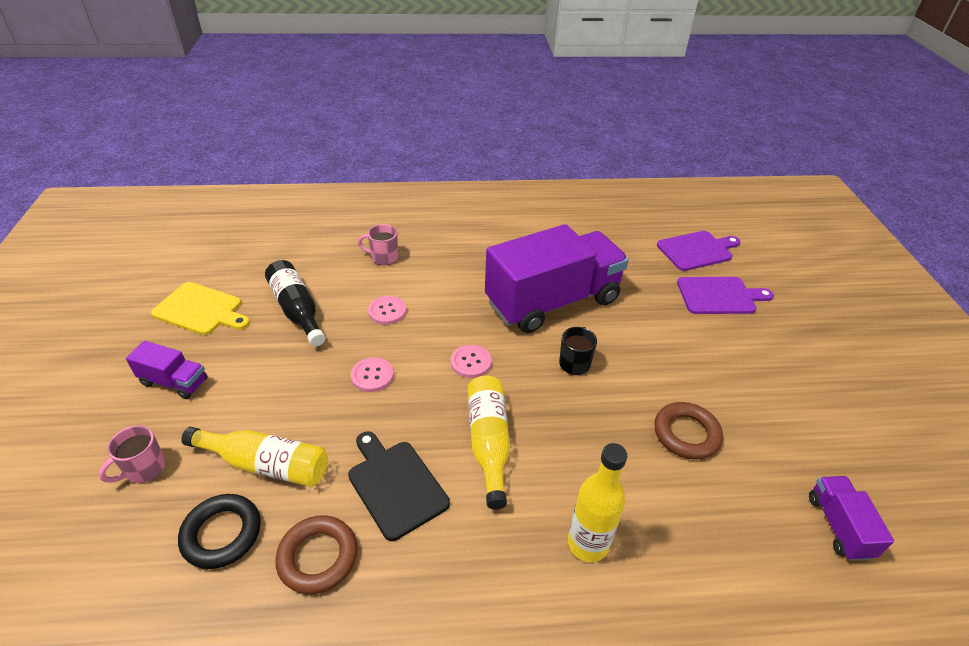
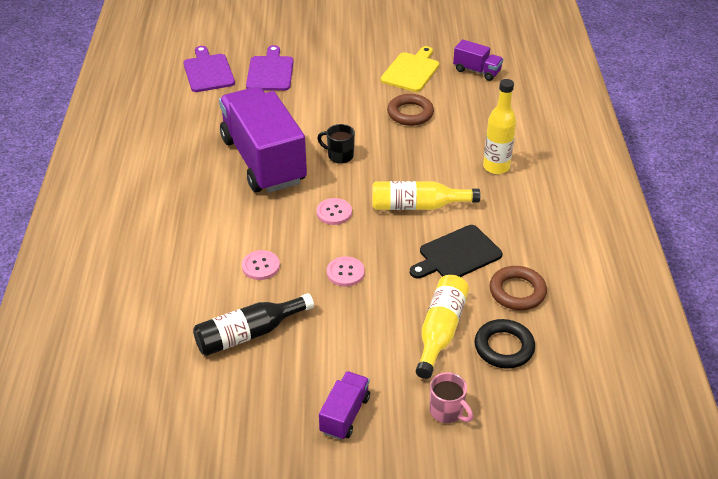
camera: 85 degrees left, 0 degrees up
(200, 310) = (236, 416): yellow cutting board -> yellow cutting board (411, 71)
(383, 257) = (172, 272): pink mug -> none
(839, 526) = (477, 71): purple truck -> purple truck turned 150 degrees counterclockwise

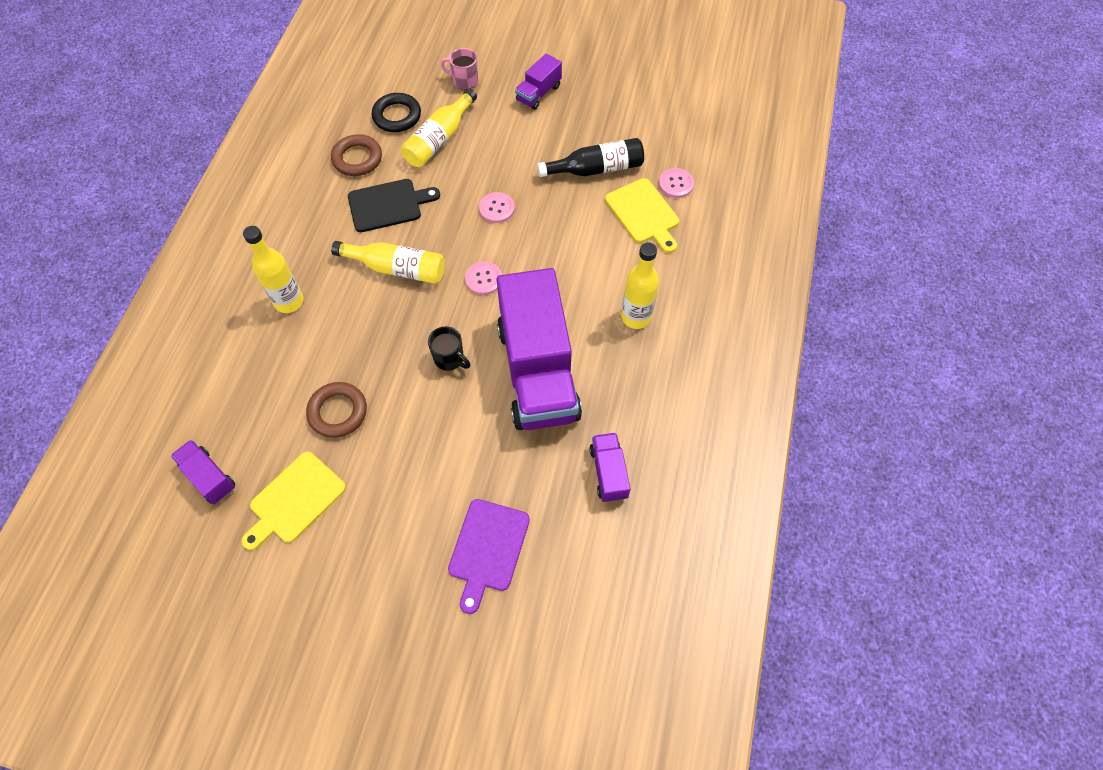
camera: 165 degrees left, 20 degrees up
(185, 210) = (636, 317): none -> yellow bottle
(188, 297) = (644, 214): none -> yellow cutting board
(194, 117) = (608, 472): none -> purple truck
(208, 71) = (576, 573): purple cutting board -> none
(260, 266) = (572, 232): pink button -> pink button (676, 184)
(447, 411) = (464, 81): pink mug -> pink mug turned 45 degrees counterclockwise

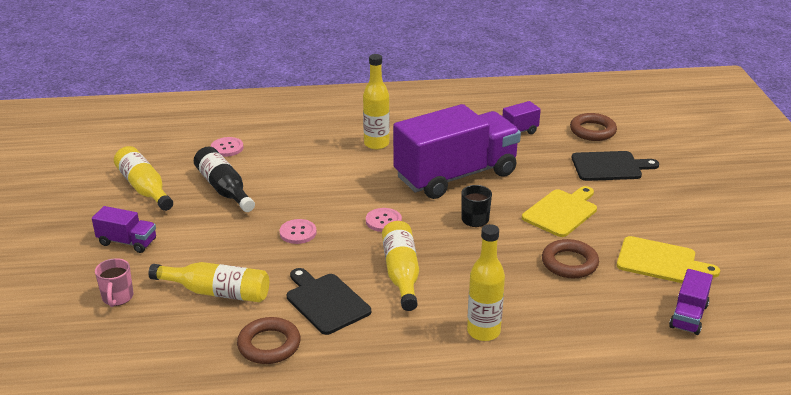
camera: 110 degrees left, 30 degrees down
(397, 116) = (190, 334): black ring -> none
(488, 549) = (609, 166): purple cutting board -> black cutting board
(579, 575) = (592, 131): none -> brown ring
(622, 113) = (144, 188): none -> yellow bottle
(644, 214) = (268, 157): yellow cutting board -> yellow cutting board (561, 212)

